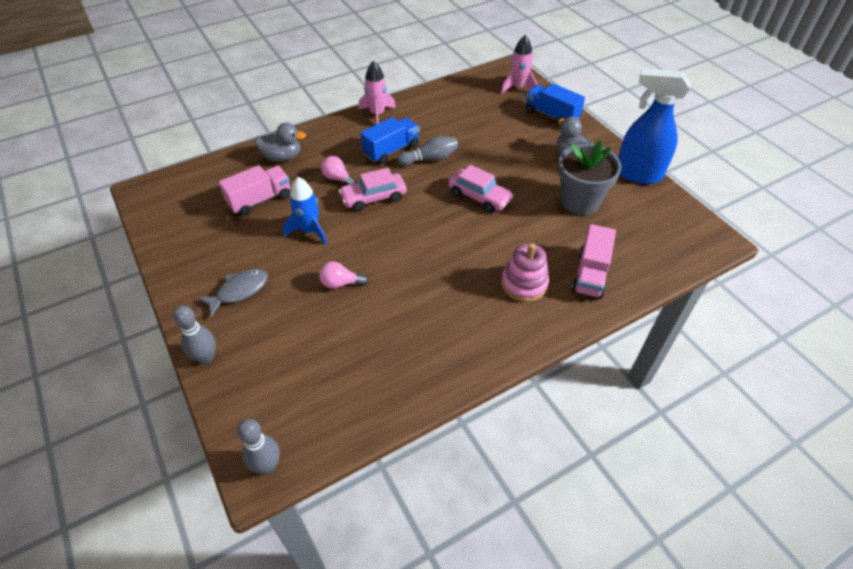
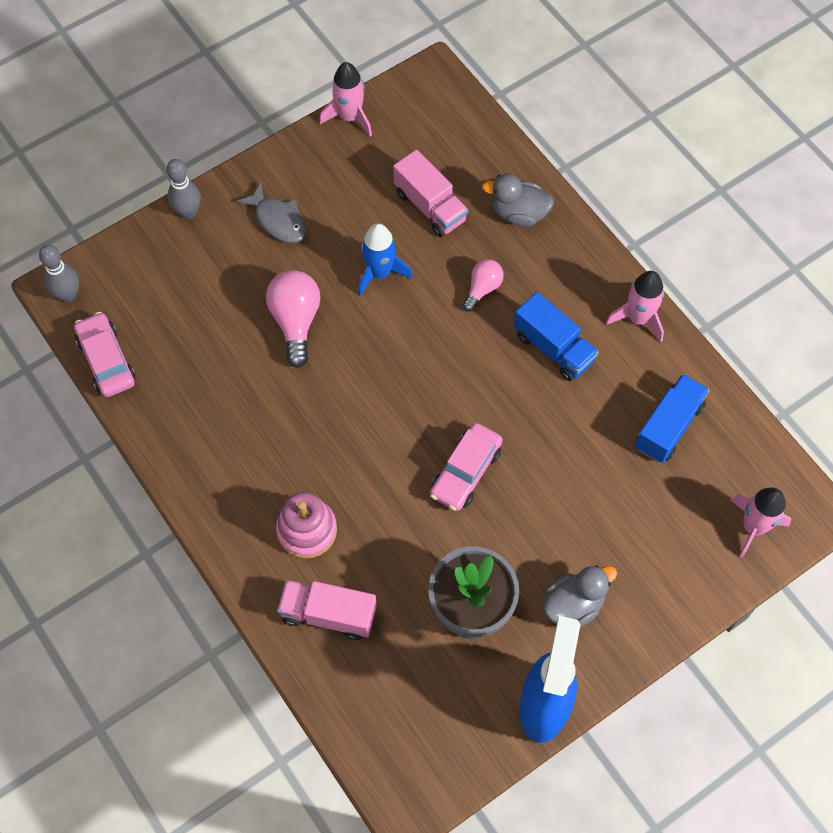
camera: 85 degrees right, 15 degrees up
(156, 240) = (350, 117): none -> pink rocket
(282, 157) = (518, 213): grey duck -> grey duck turned 105 degrees clockwise
(340, 283) = (296, 321): pink light bulb -> pink light bulb, size x1.67
(373, 197) = (449, 337): pink car -> pink car (107, 360)
(430, 159) = (540, 401): grey bowling pin -> none
(551, 115) = (680, 579): blue truck -> blue truck (668, 426)

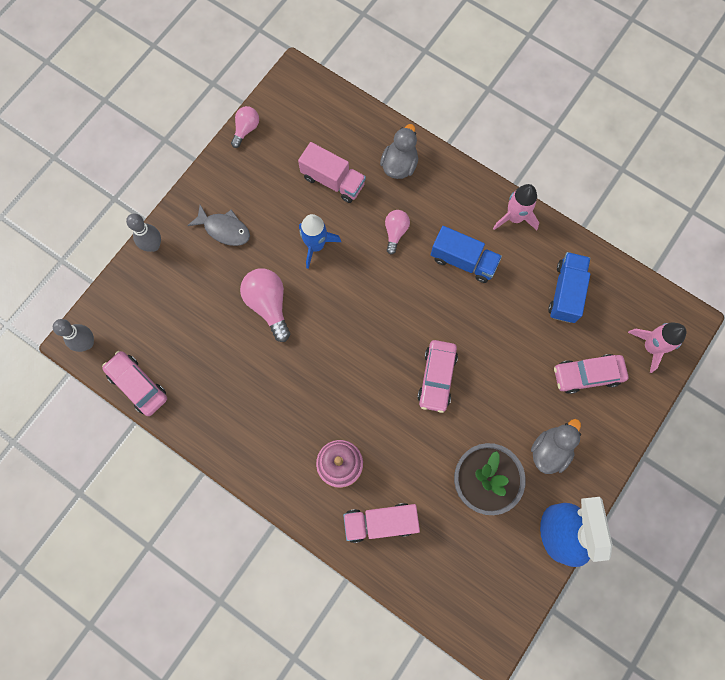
camera: 20 degrees left, 10 degrees up
(350, 117) = (246, 129): pink rocket -> pink light bulb
(518, 213) = (399, 165): grey duck -> grey duck turned 120 degrees clockwise
(657, 532) = (587, 375): none -> pink car

